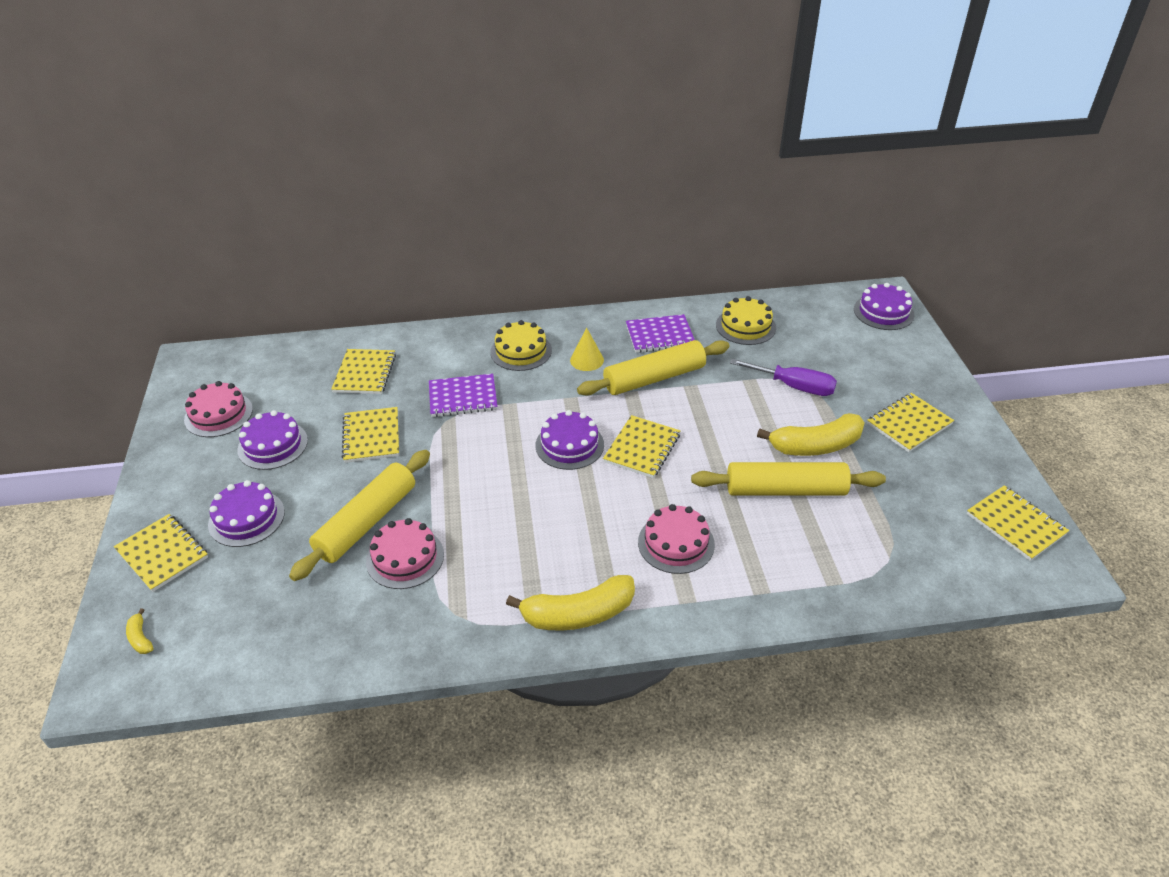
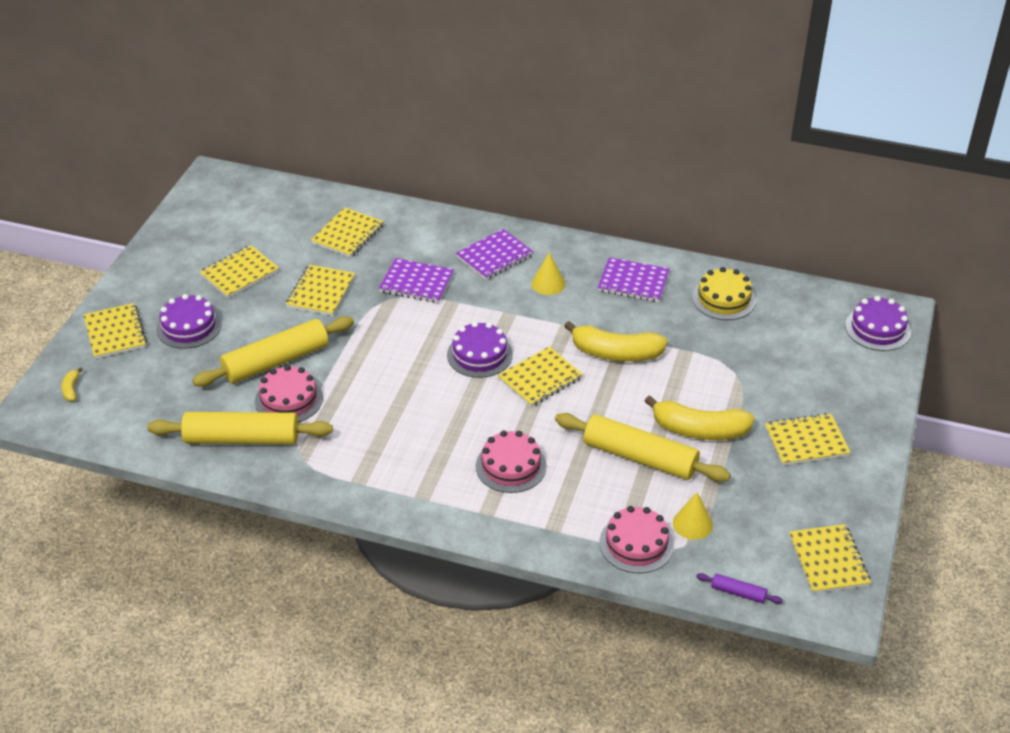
camera: 25 degrees right, 0 degrees up
(218, 414) = (212, 233): pink cake -> pink cake (636, 544)
(273, 445) = (239, 273): purple cake -> yellow notebook
(521, 351) = (494, 256): yellow cake -> purple notebook
(578, 614) = (393, 490): yellow banana -> yellow banana (616, 353)
(654, 378) = (597, 320): yellow rolling pin -> yellow rolling pin (242, 439)
(794, 387) = (723, 371): purple screwdriver -> none
(879, 535) = (692, 524): none -> yellow cone
(971, 587) = (738, 593): none -> purple rolling pin

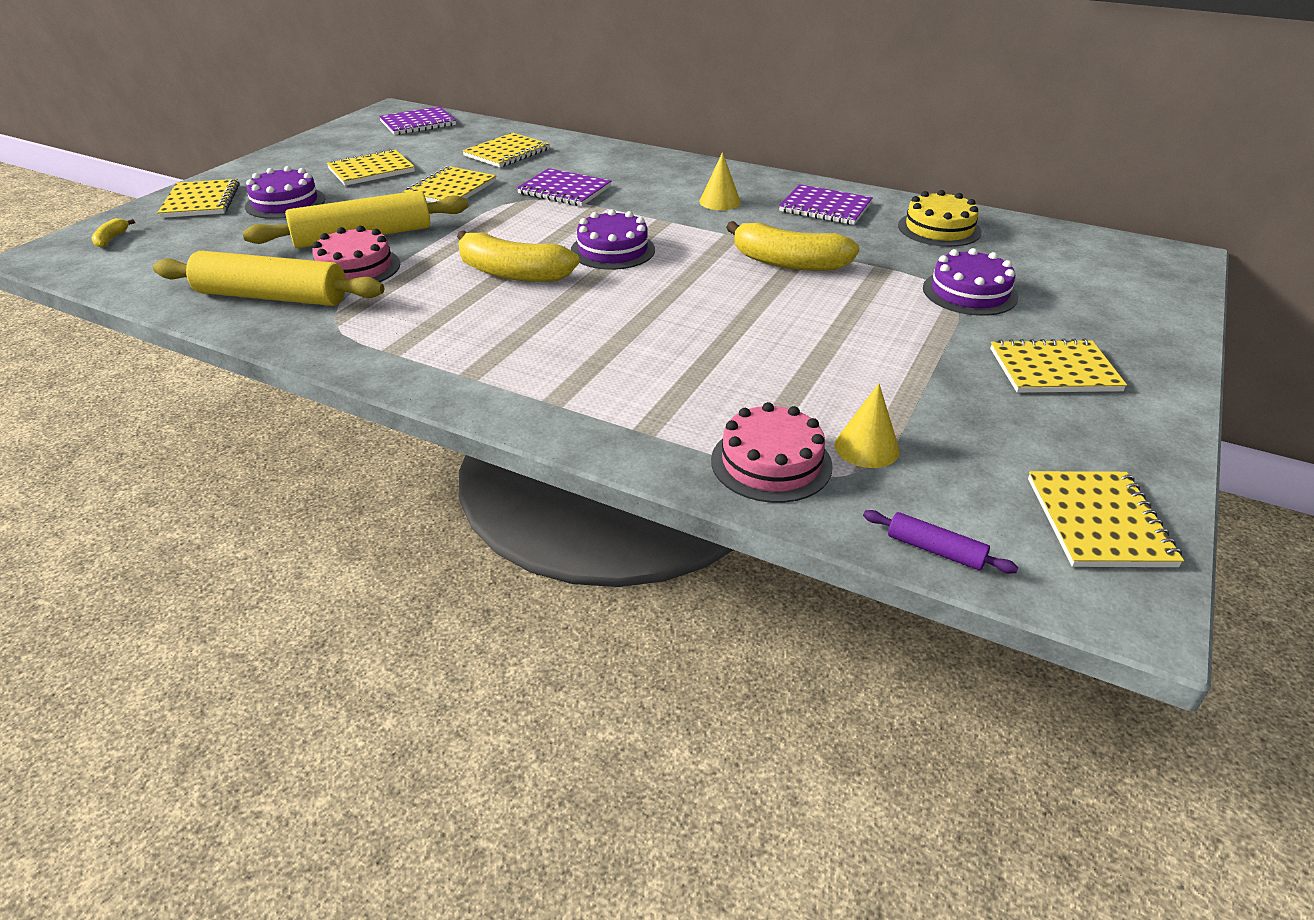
camera: 10 degrees right, 5 degrees down
(494, 256) = (664, 178): purple notebook -> purple notebook (418, 123)
(511, 466) = (610, 355): pink cake -> none
(540, 379) = (682, 276): yellow notebook -> none
(640, 457) = (799, 363): yellow rolling pin -> none
(699, 430) = (891, 344): yellow banana -> yellow banana (513, 273)
(877, 328) = (1151, 269): purple cake -> purple cake (969, 292)

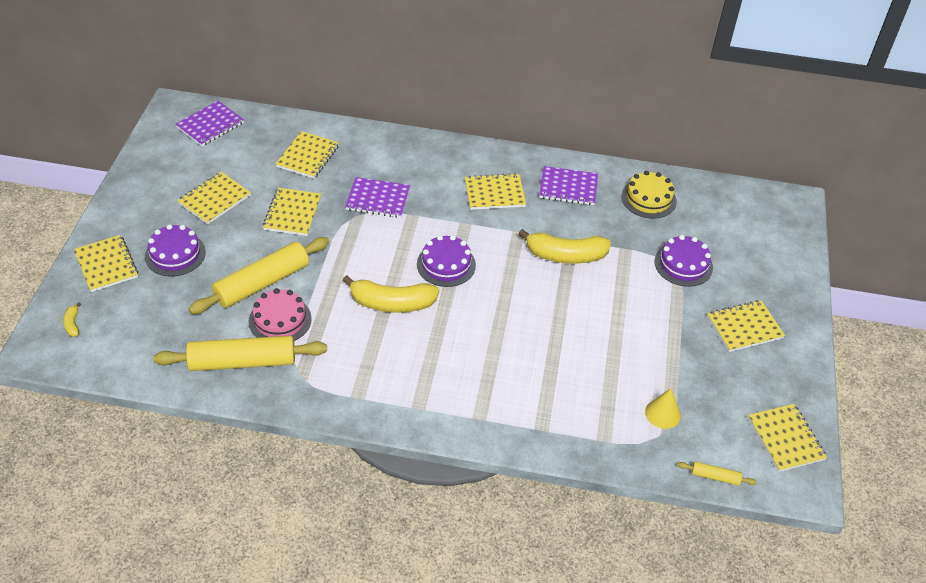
camera: 20 degrees left, 10 degrees up
(720, 202) = (494, 193): yellow cone -> yellow notebook
(771, 463) = (617, 437): pink cake -> none
(935, 550) = (715, 476): purple rolling pin -> yellow rolling pin

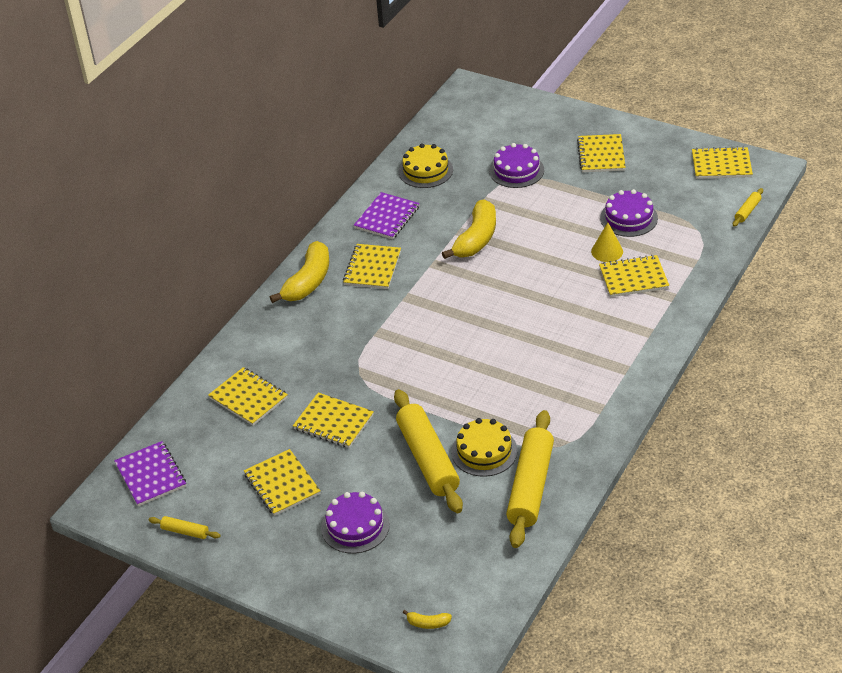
camera: 65 degrees left, 5 degrees down
(106, 265) = (347, 588): yellow notebook -> yellow notebook (633, 278)
(154, 158) = (185, 531): none -> yellow rolling pin
(280, 320) = (484, 451): pink cake -> yellow cake
(378, 199) = (342, 353): purple notebook -> none
(392, 303) = (492, 366): yellow banana -> yellow banana (308, 281)
(446, 264) = (456, 320): purple cake -> purple cake (628, 218)
(663, 413) = (677, 223): yellow cone -> yellow cone (607, 251)

